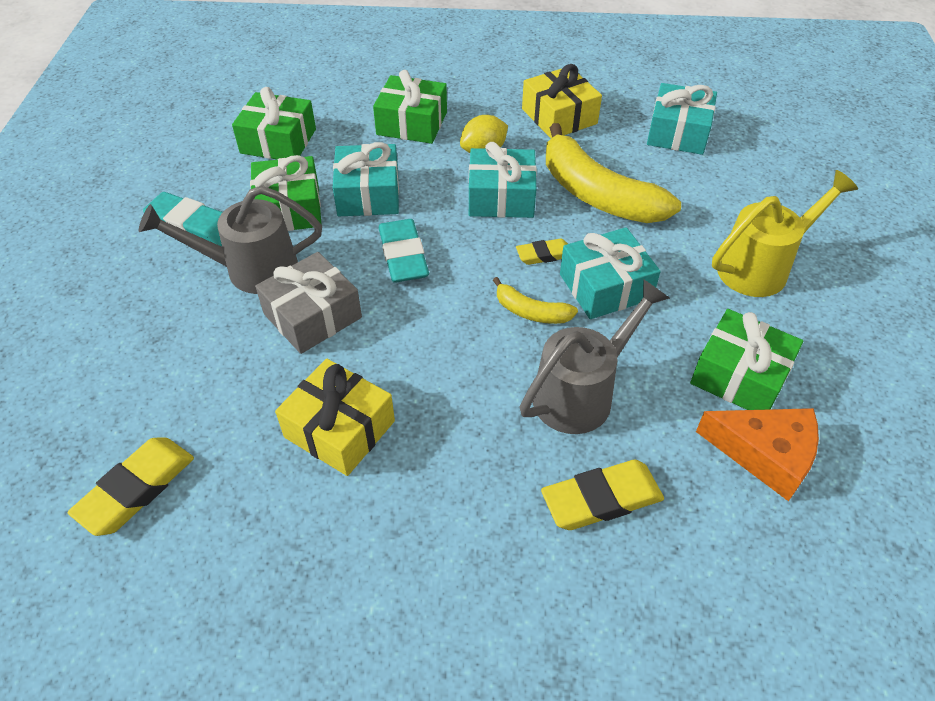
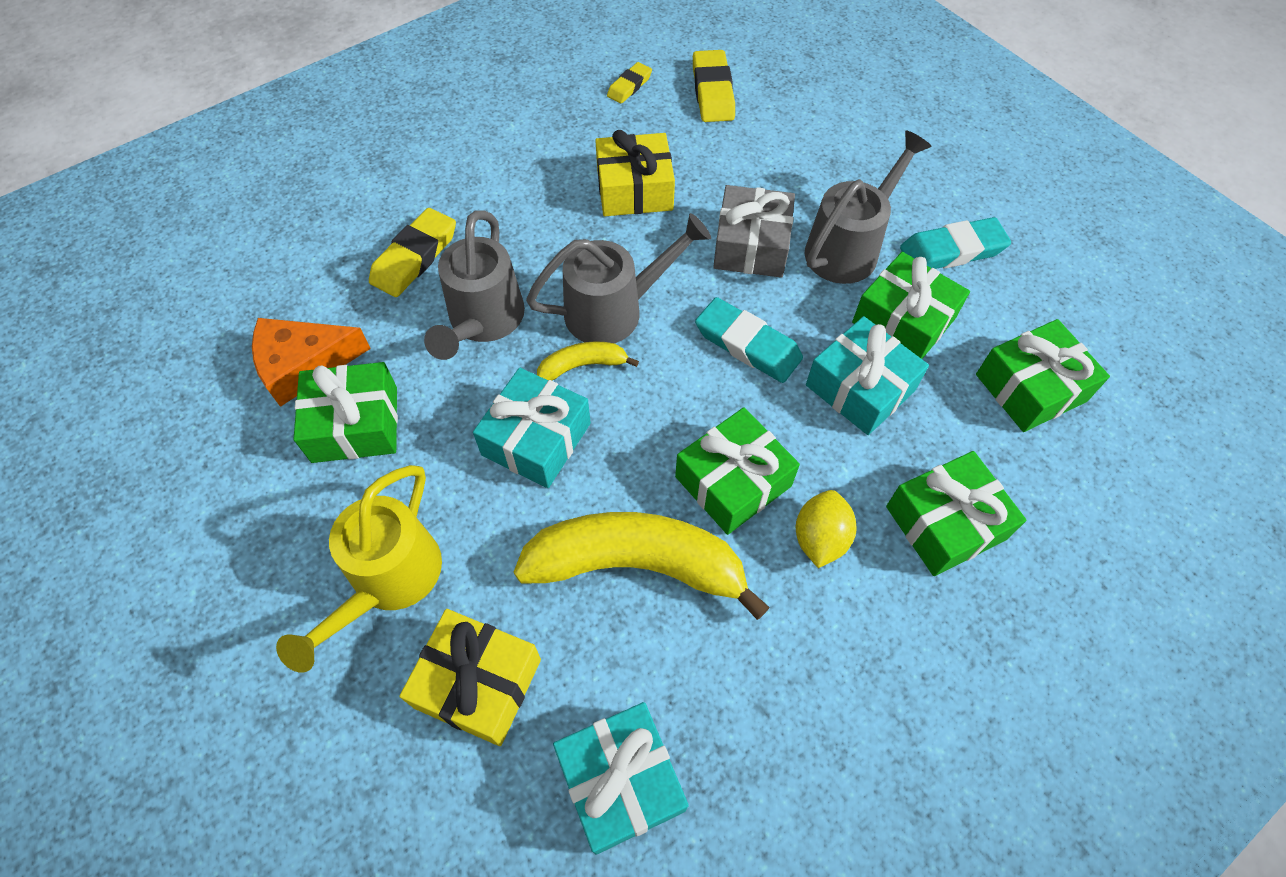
camera: 140 degrees right, 10 degrees up
(469, 335) = (614, 310): none -> grey watering can
(501, 197) = (733, 481): turquoise gift -> green gift
(544, 255) = (623, 436): yellow eraser -> yellow eraser (629, 86)
(559, 116) = (798, 684): yellow gift -> yellow gift (478, 683)

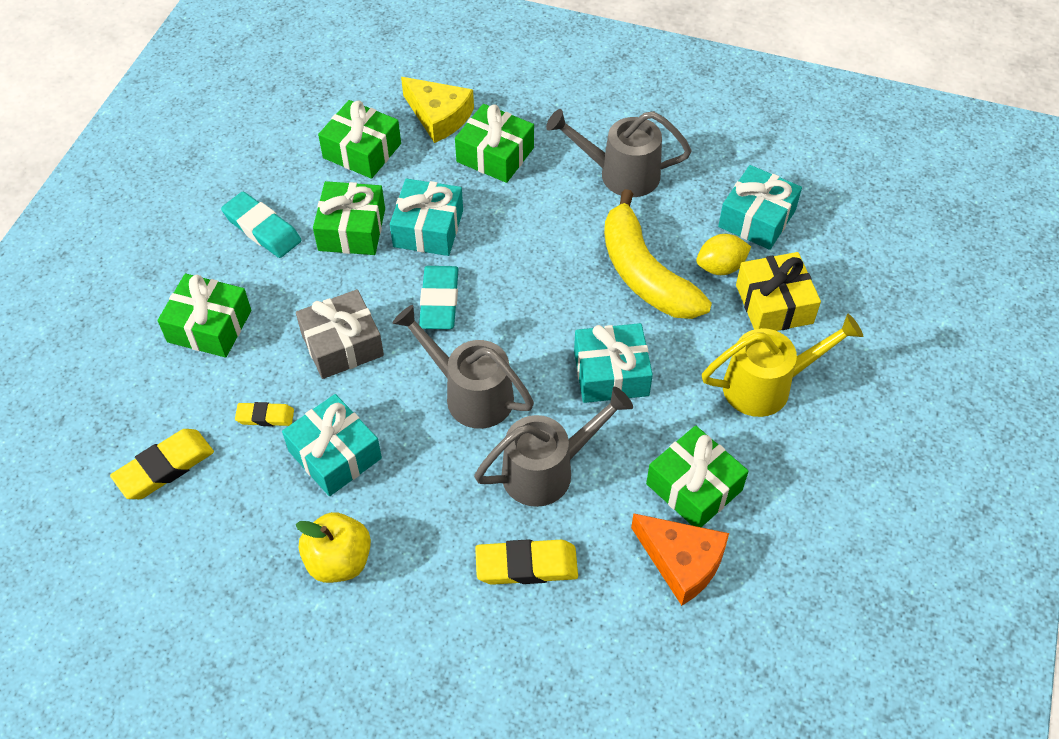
camera: 125 degrees left, 5 degrees down
(535, 151) = (339, 561): none -> yellow apple
(583, 366) = (533, 383): yellow banana -> none
(629, 86) = (197, 540): yellow eraser -> yellow eraser (265, 417)
(634, 189) = (335, 455): yellow gift -> turquoise gift
(733, 481) = (551, 257): green gift -> green gift (209, 326)
(820, 538) = (553, 202): yellow lemon -> yellow lemon (720, 267)
(848, 248) = (302, 287): grey watering can -> grey watering can (620, 174)
(1055, 499) = (439, 116): none -> yellow cheese

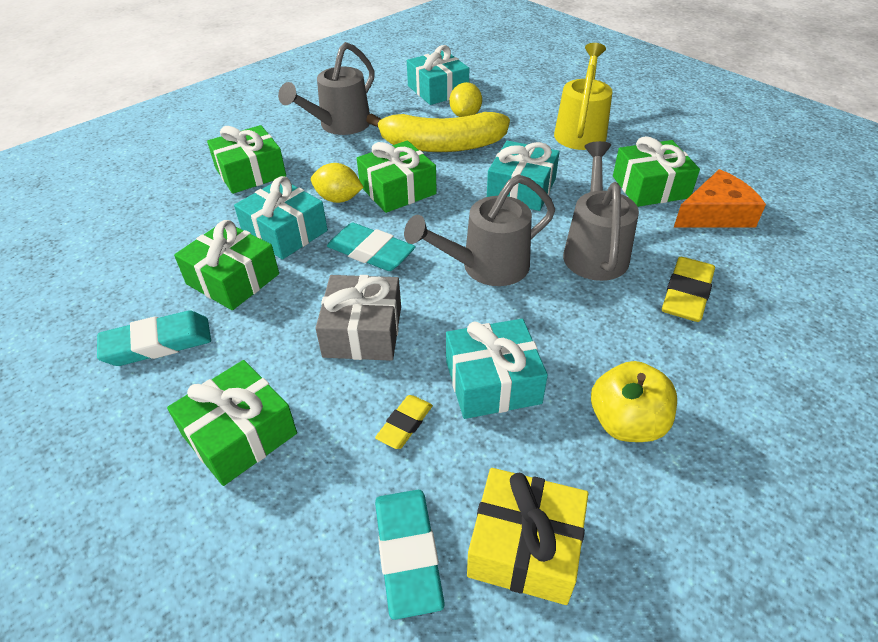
camera: 60 degrees left, 10 degrees down
(164, 467) = (408, 554): yellow eraser -> turquoise eraser
(362, 151) = (150, 242): green gift -> green gift (397, 190)
(439, 116) = (172, 187): yellow cheese -> none
(499, 239) = (338, 199): none -> yellow lemon
(774, 304) = (515, 107): yellow gift -> yellow gift (525, 546)

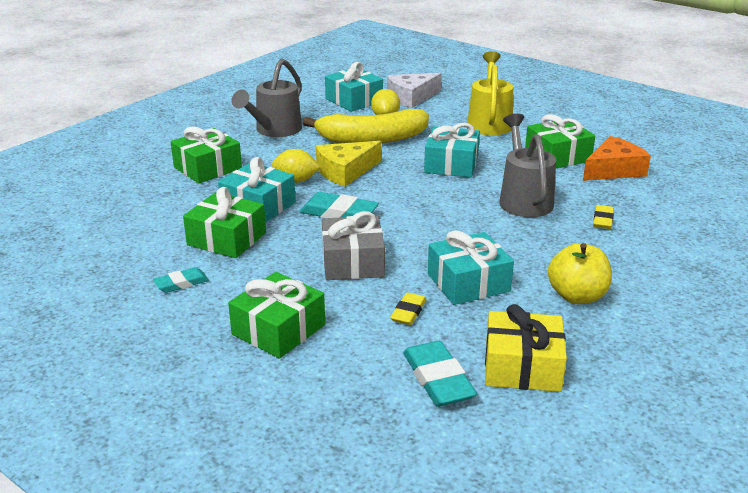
camera: 10 degrees left, 15 degrees down
(158, 343) = (181, 283): turquoise eraser -> turquoise eraser, size x0.59
(397, 190) = (345, 171): green gift -> yellow cheese
(486, 267) = (439, 215): grey watering can -> none
(502, 90) = (411, 97): none -> white cheese
(686, 294) = (603, 220): yellow eraser -> yellow eraser, size x0.59

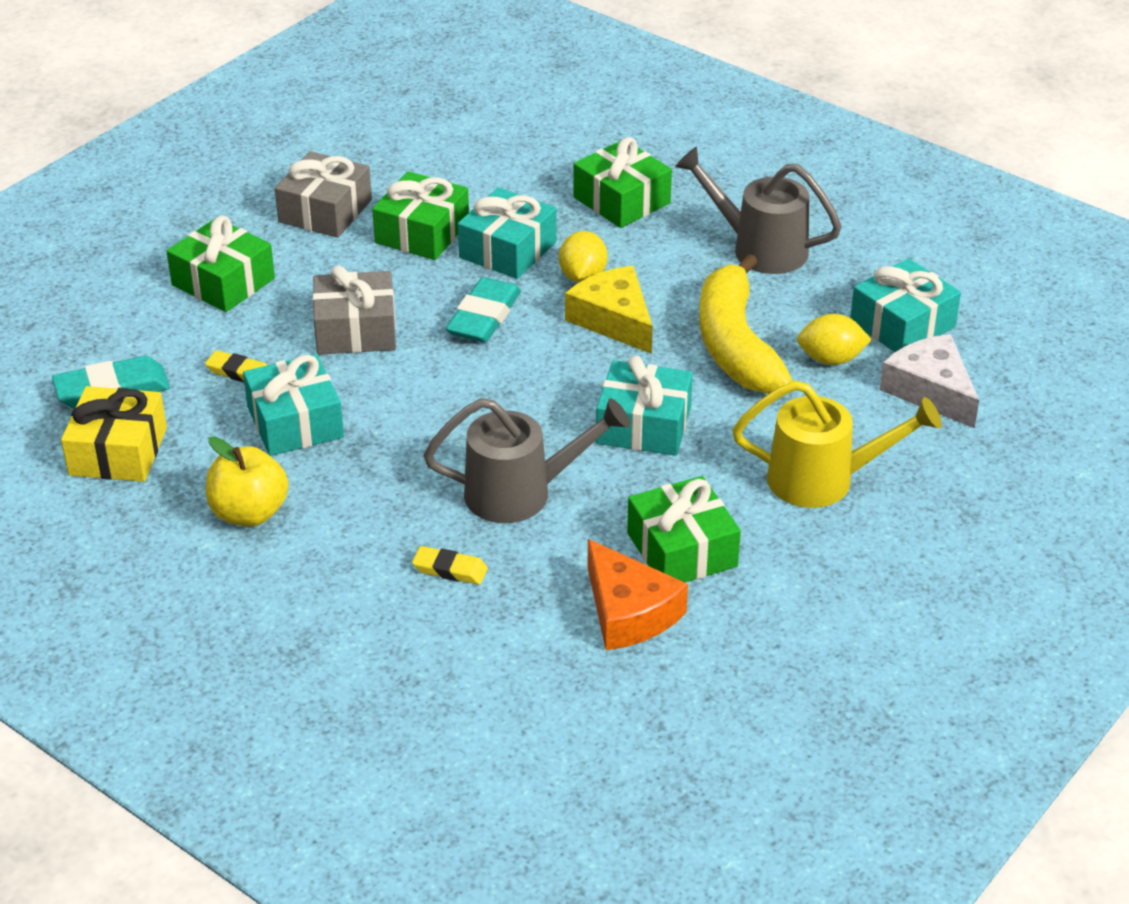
camera: 90 degrees right, 10 degrees up
(181, 283) = (325, 211): turquoise eraser -> grey gift

